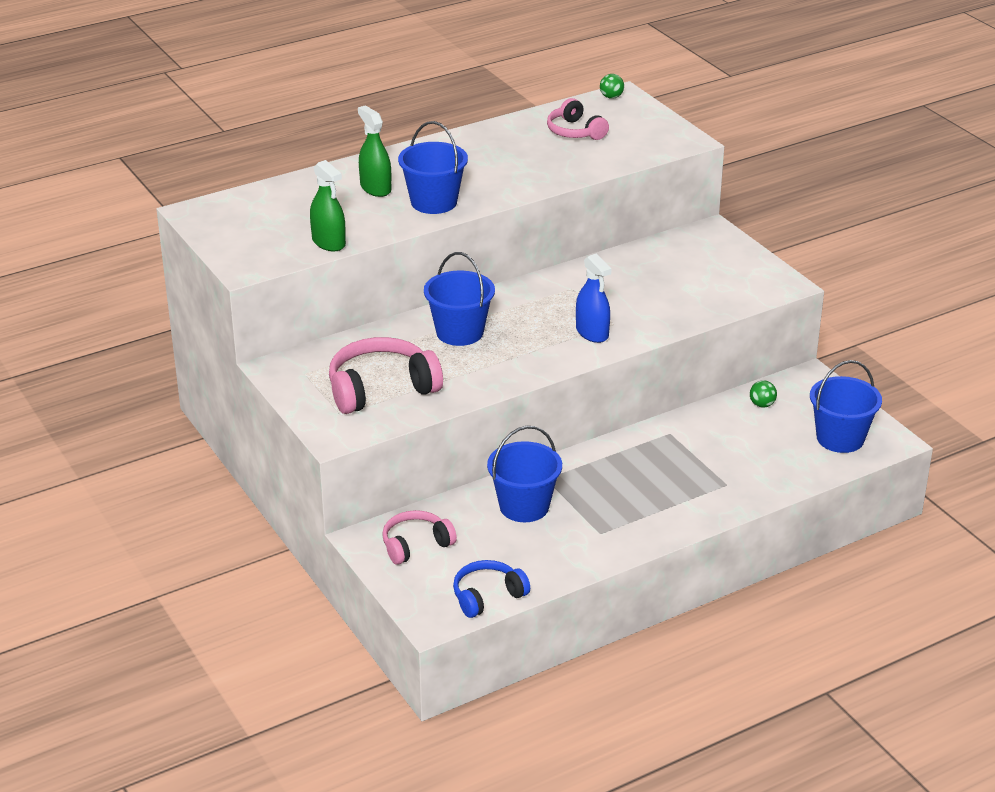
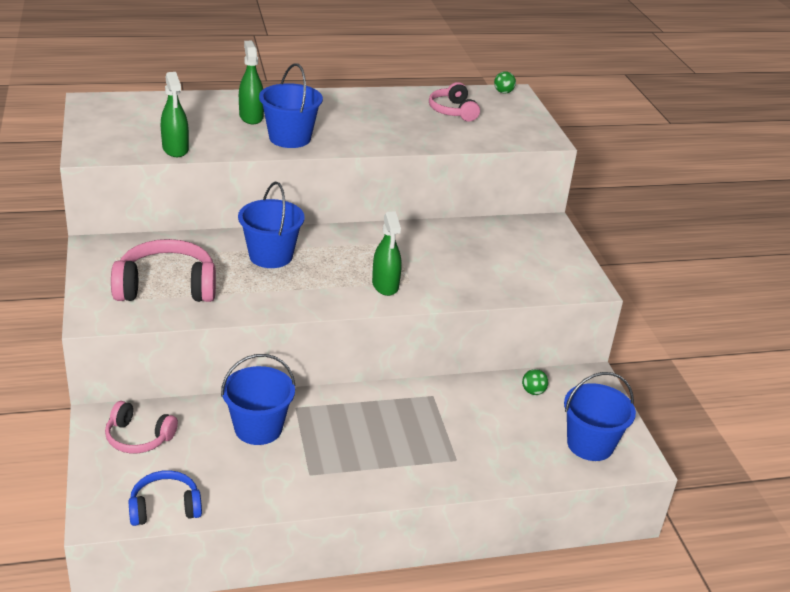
camera: 15 degrees right, 0 degrees up
(416, 545) = (138, 437): pink headphones -> pink headphones turned 150 degrees counterclockwise
(592, 333) = (385, 285): blue spray bottle -> green spray bottle

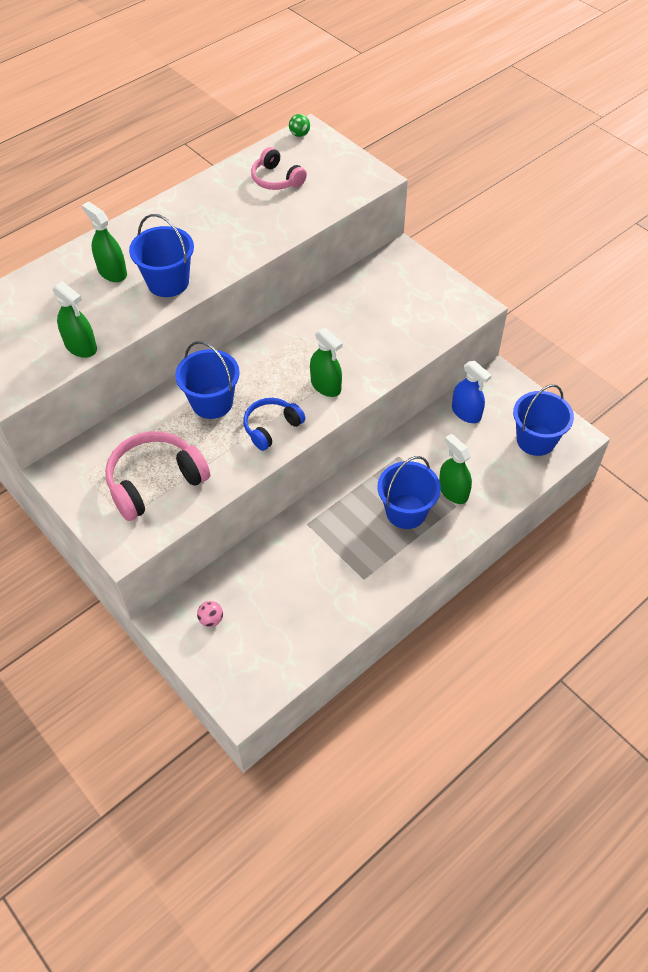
camera: 25 degrees left, 20 degrees up
(138, 437) = (211, 619): pink headphones -> pink ball
(165, 507) = (283, 669): blue headphones -> blue headphones (271, 428)
(258, 428) = (294, 559): blue bucket -> blue bucket (406, 511)
(464, 447) = (453, 491): none -> green spray bottle
(533, 391) = (466, 413): green ball -> blue spray bottle

